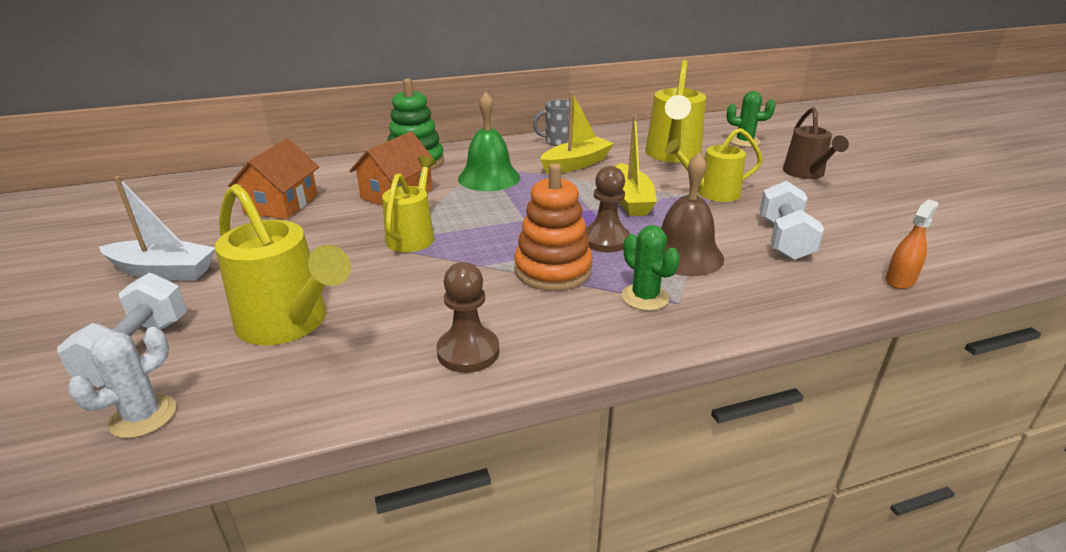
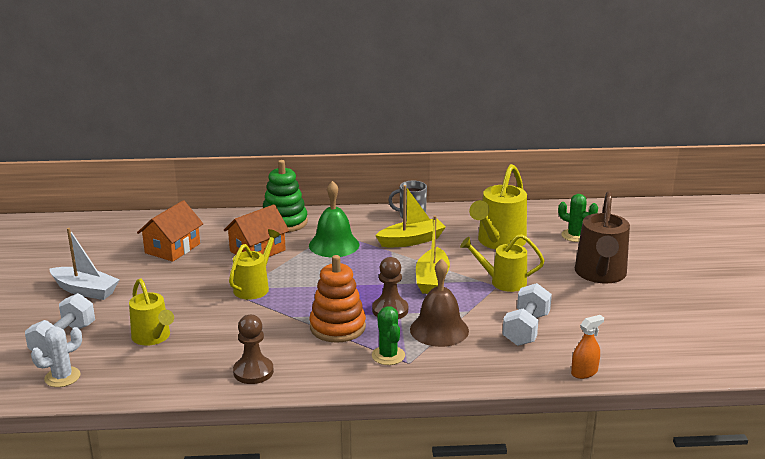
camera: 15 degrees right, 5 degrees down
(289, 324) = (153, 338): yellow watering can -> yellow watering can, size x0.67
(806, 174) = (600, 275): brown watering can -> brown watering can, size x1.50

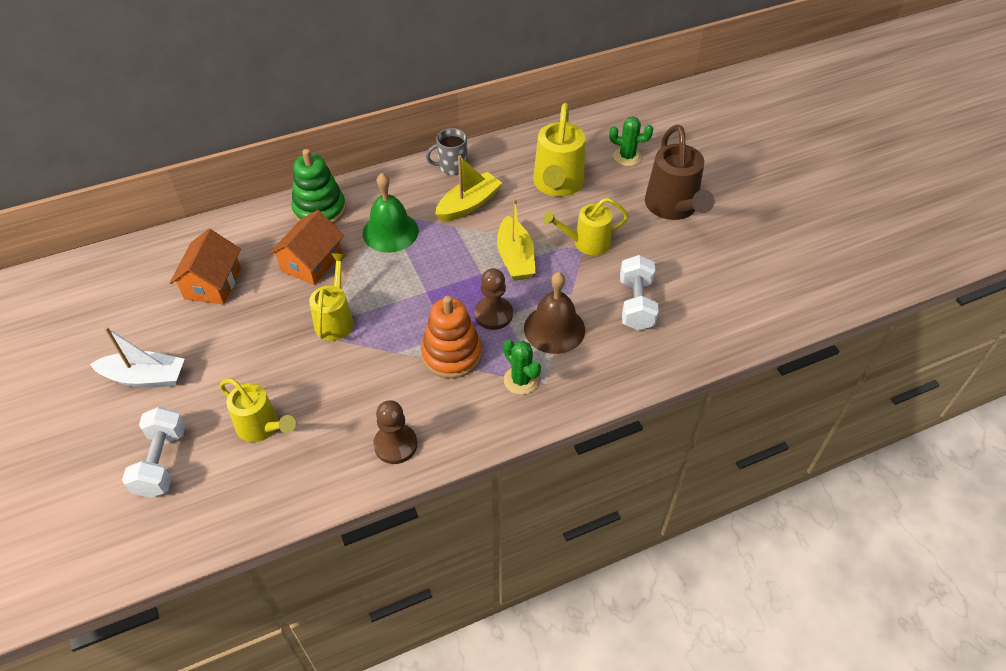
camera: 20 degrees left, 25 degrees up
(62, 377) = (190, 517): white cactus -> none
(584, 372) = (712, 347): orange spray bottle -> none

